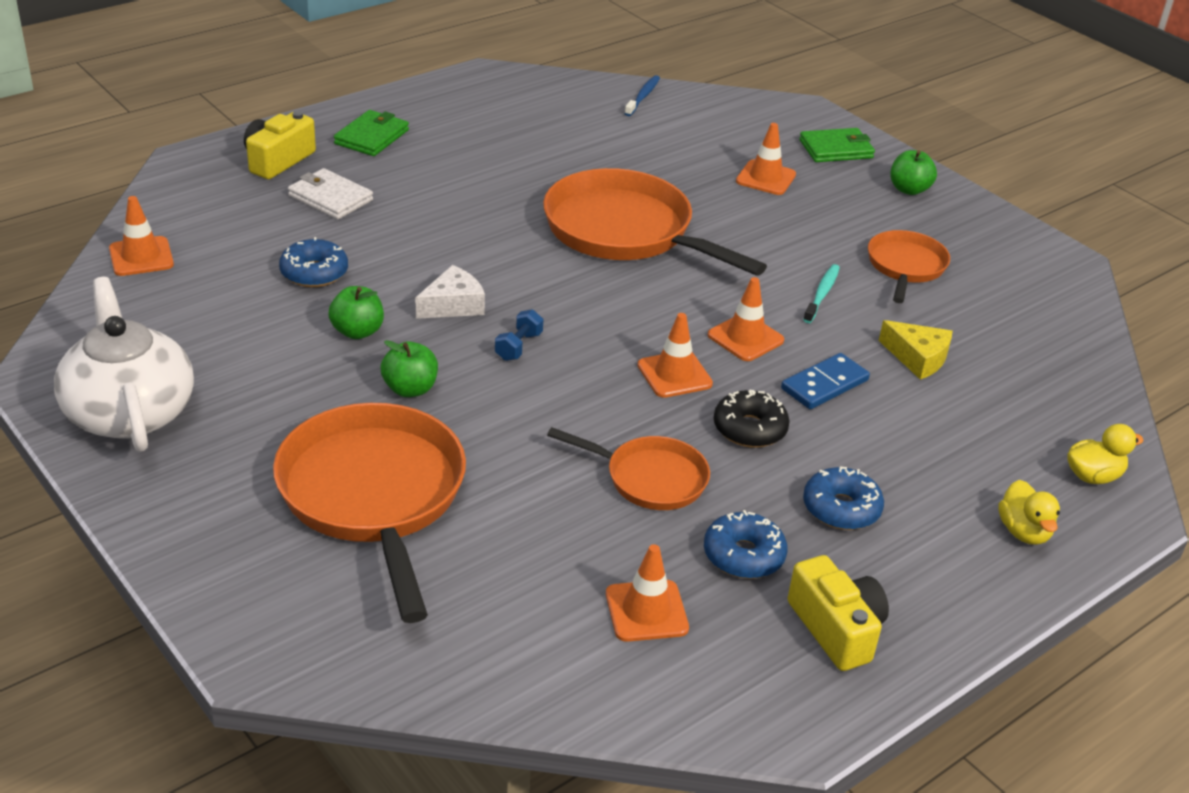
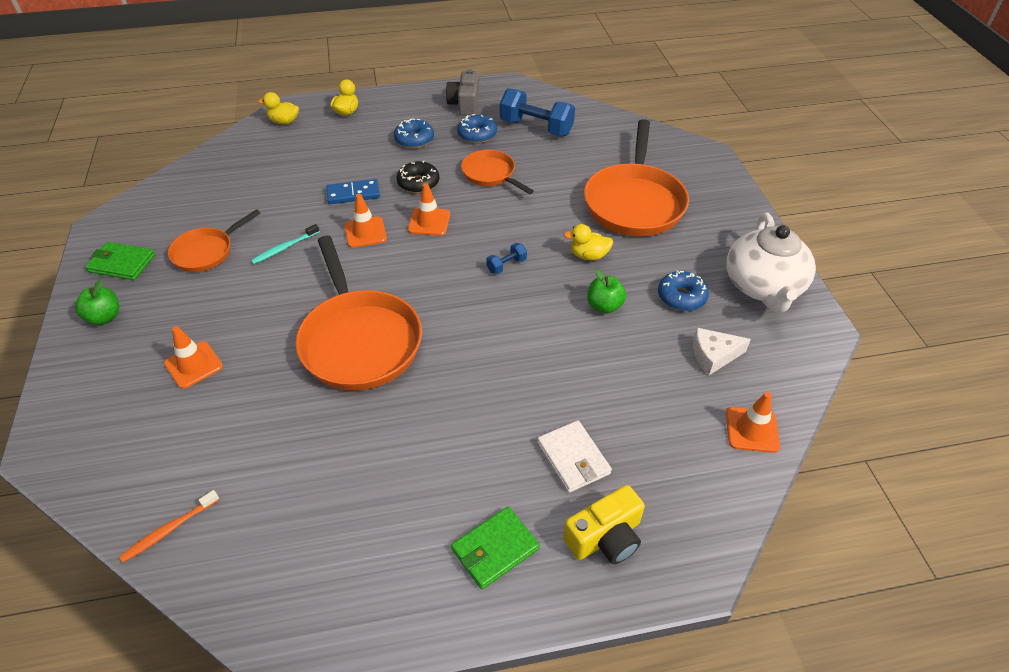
camera: 150 degrees left, 10 degrees up
(314, 273) = (616, 369): blue donut -> blue donut (681, 297)
(410, 389) = (588, 255): green apple -> yellow duck
(453, 305) = (529, 309): white cheese -> white cheese (713, 355)
(643, 96) = (169, 529): blue toothbrush -> orange toothbrush
(646, 611) = (536, 128): orange traffic cone -> blue dumbbell
(836, 149) = (94, 382): green wallet -> green wallet (122, 263)
(836, 629) = (465, 104): yellow camera -> grey camera
(918, 358) = (284, 194): yellow cheese -> none

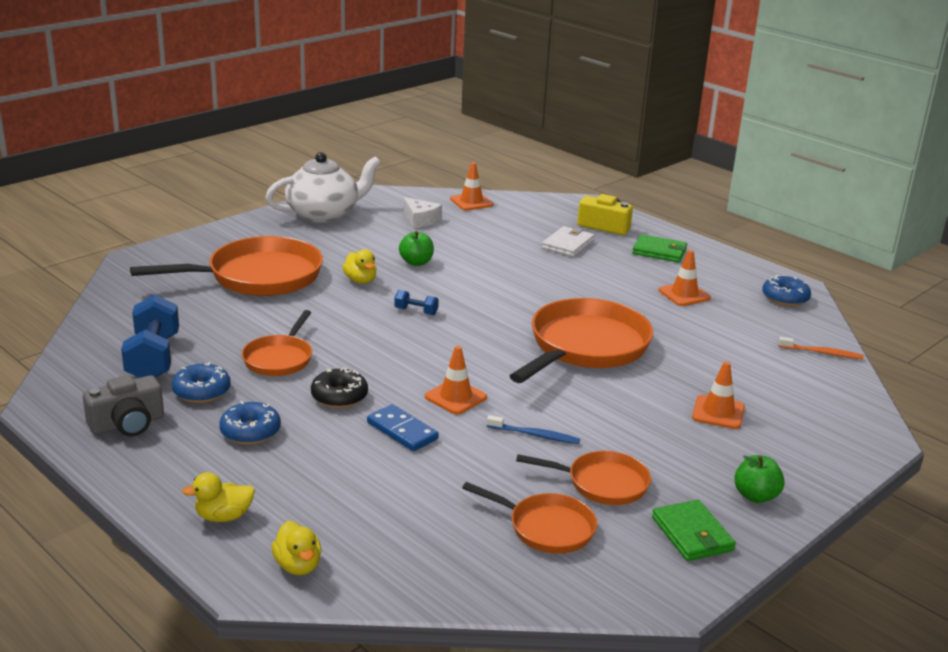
camera: 125 degrees left, 20 degrees down
(204, 209) = (546, 528): none -> orange pan
(285, 248) = (534, 435): turquoise toothbrush -> blue toothbrush
(429, 222) = (399, 367): orange traffic cone -> orange traffic cone (684, 294)
(681, 297) = (370, 238): blue donut -> blue donut (785, 298)

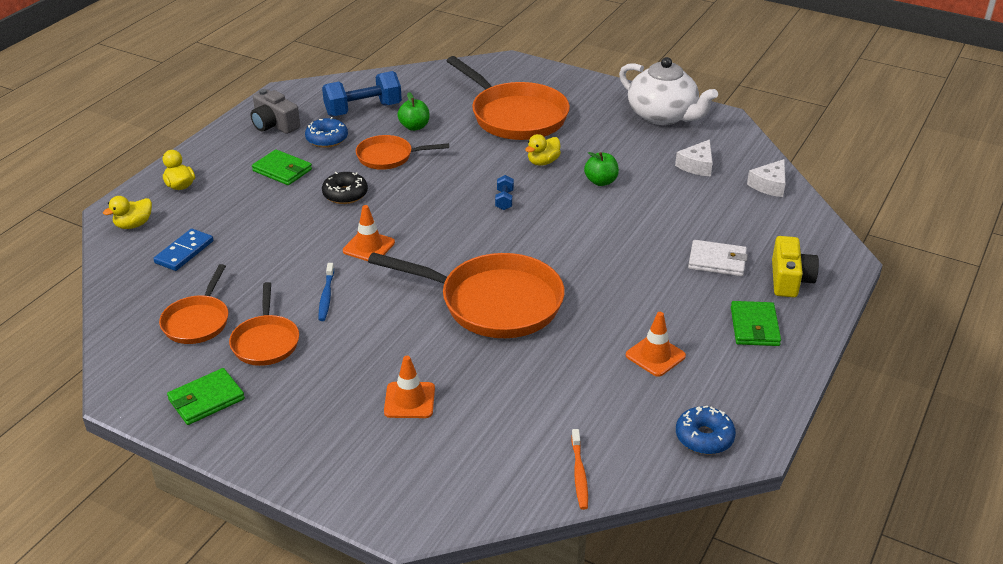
camera: 75 degrees right, 10 degrees up
(250, 431) = (282, 170): blue donut -> green wallet
(402, 431) = (308, 232): blue domino -> blue domino (184, 252)
(471, 202) = (769, 185): orange traffic cone -> white cheese
(755, 496) = (273, 434): green apple -> green apple (414, 127)

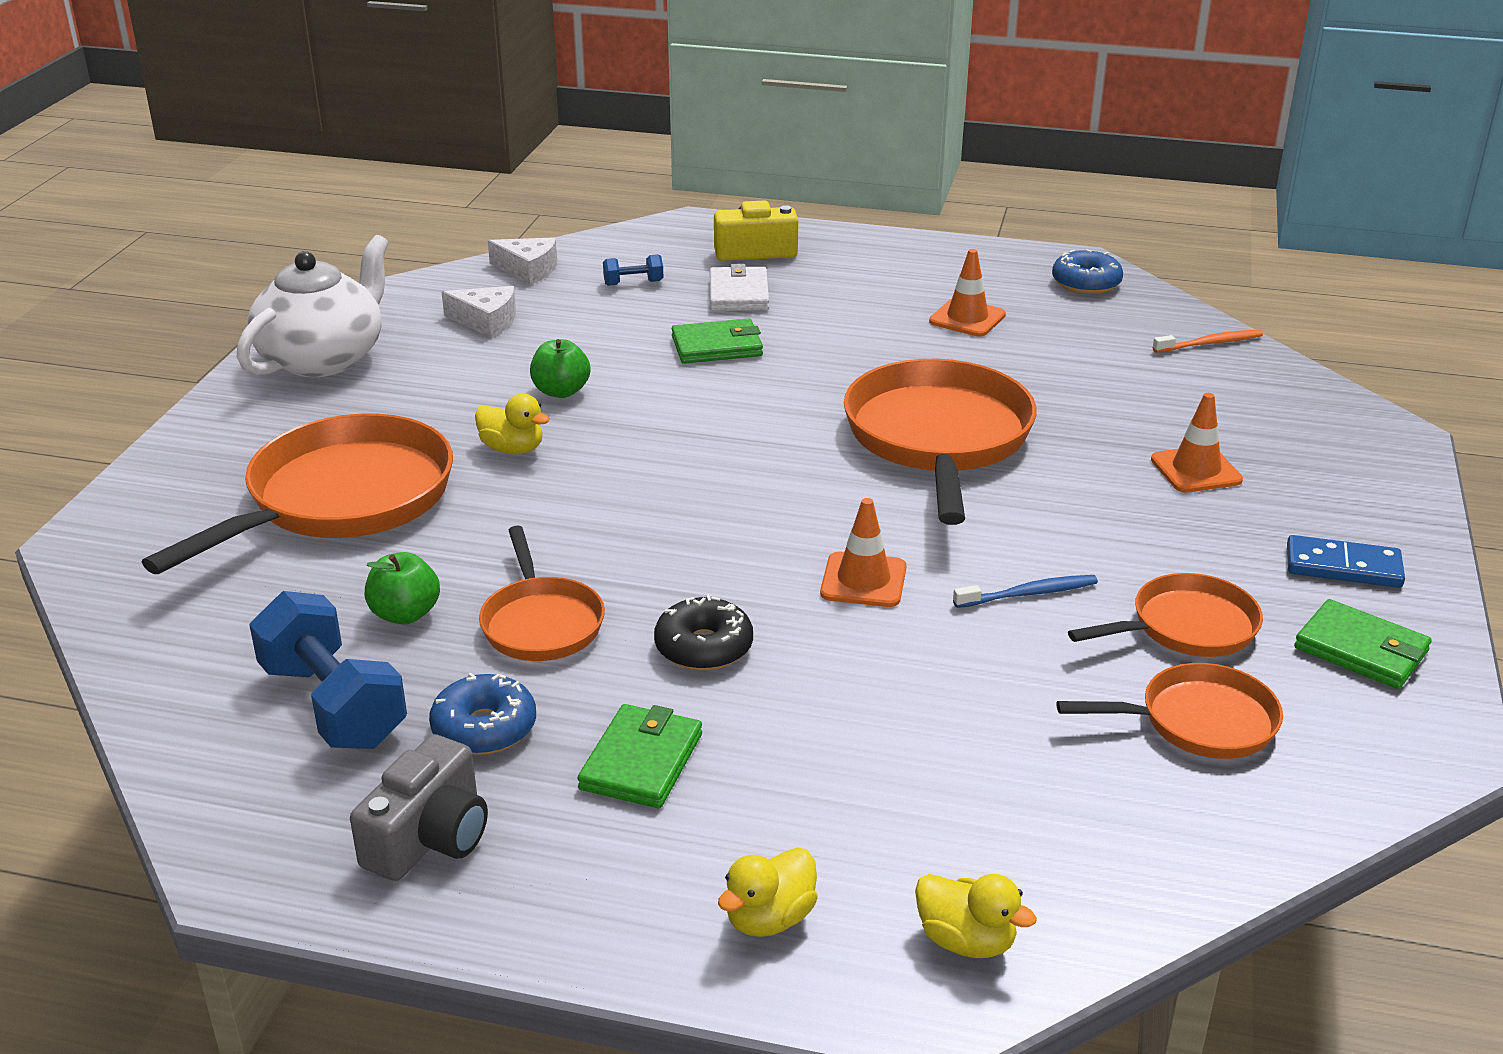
camera: 105 degrees left, 5 degrees down
(184, 252) = (1015, 814): blue domino -> blue domino (1343, 566)
(504, 200) = (653, 469): blue dumbbell -> blue dumbbell (633, 283)
(754, 326) = (866, 266): green wallet -> green wallet (717, 346)

